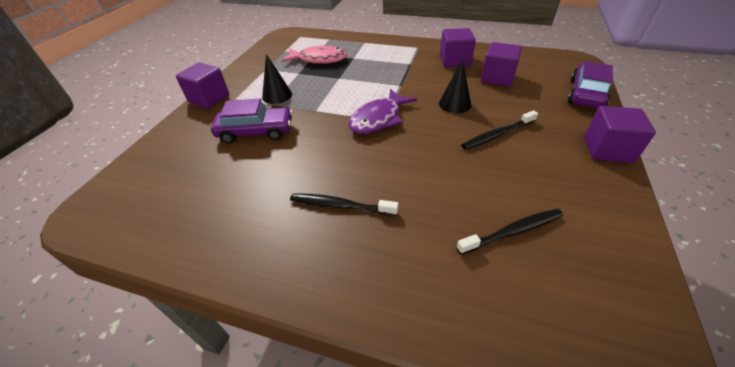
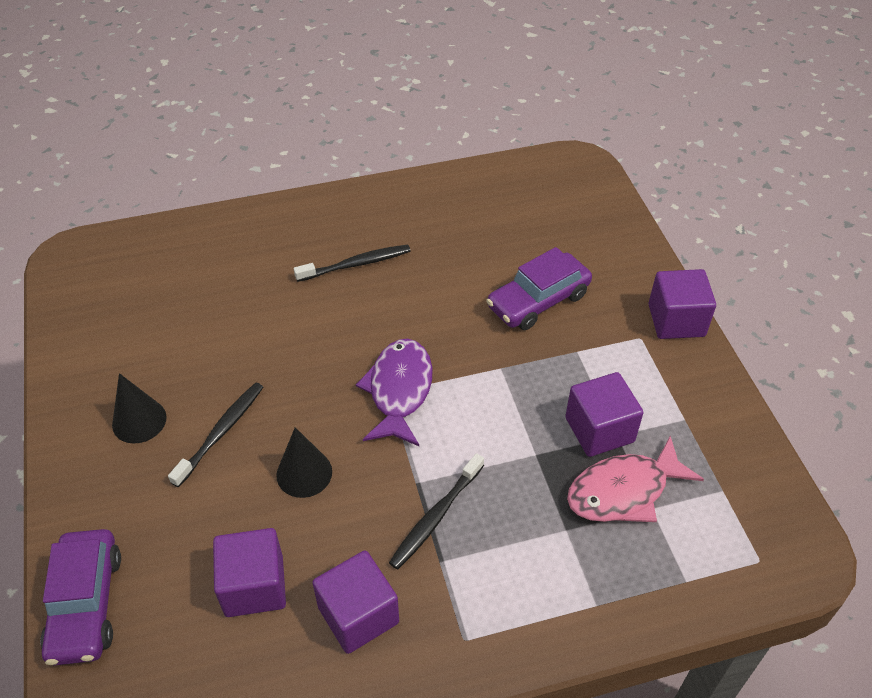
camera: 145 degrees right, 5 degrees up
(277, 95) = (588, 369): black cone -> black cone (139, 421)
(512, 231) = (179, 308): black toothbrush -> black toothbrush (436, 516)
(607, 149) = (68, 468): purple cube -> purple cube (599, 430)

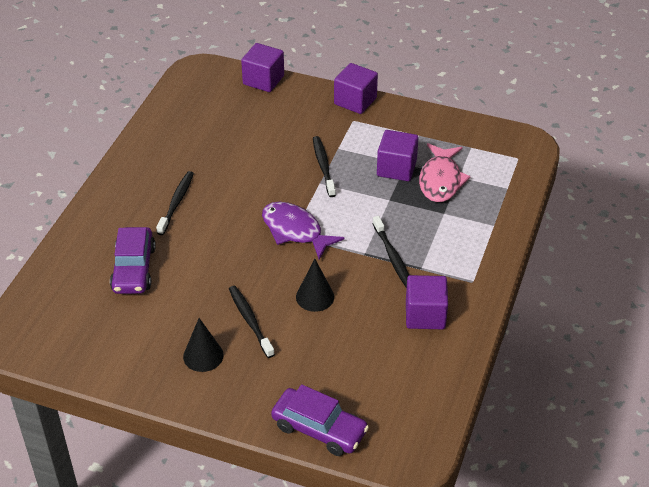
camera: 55 degrees left, 5 degrees down
(254, 586) = (371, 350): purple cube -> purple cube (263, 80)
(532, 355) = (323, 166): none -> black toothbrush
(538, 301) = (287, 143): purple car -> purple car (134, 269)

